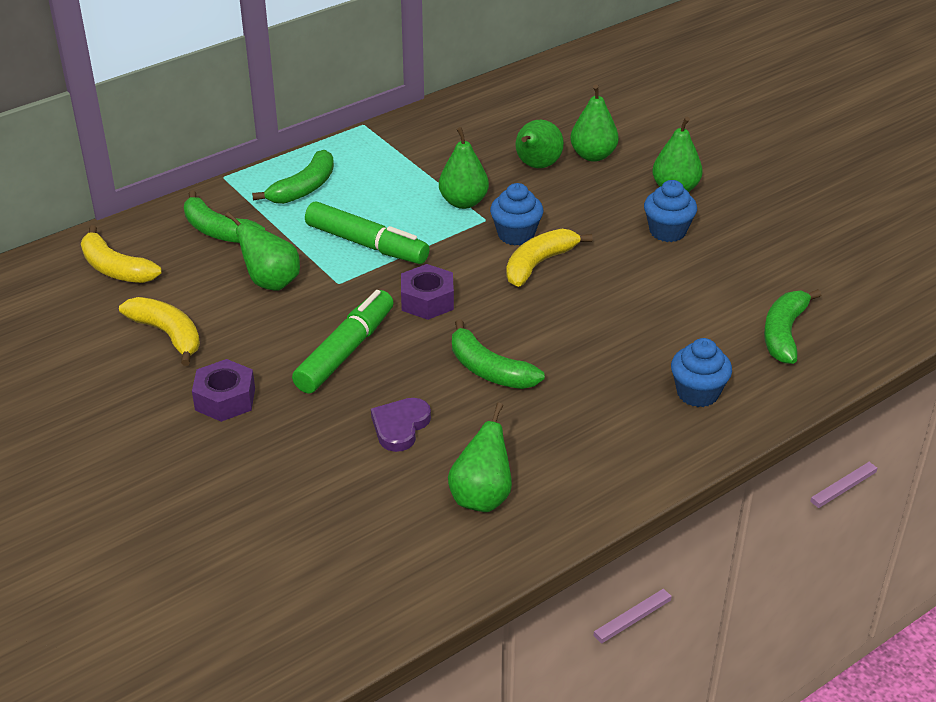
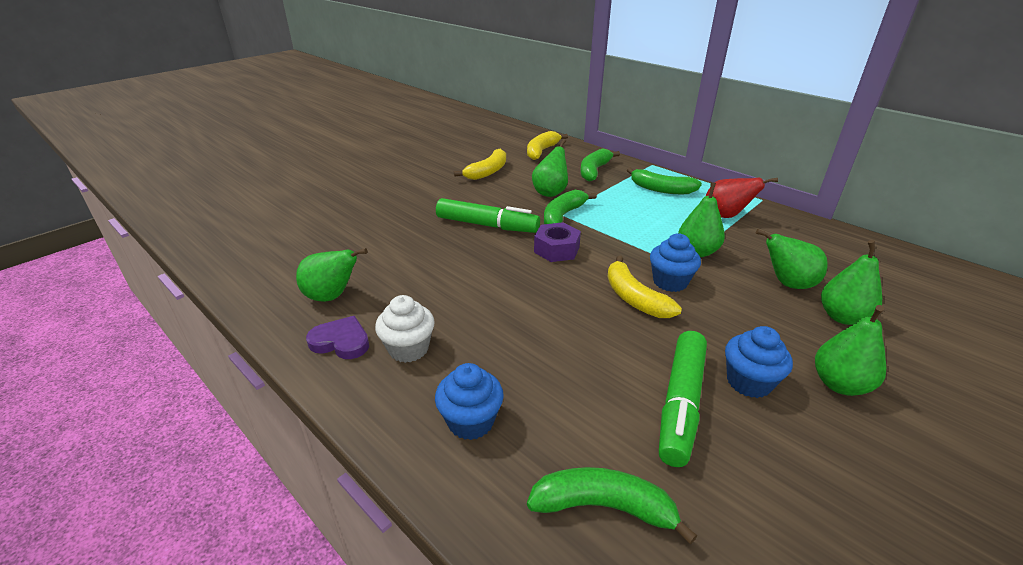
camera: 80 degrees right, 5 degrees down
(225, 399) = (432, 194): purple nut -> none
(367, 244) = (611, 218): green marker -> green marker (680, 404)
(392, 160) = (726, 216): none -> red pear
(400, 426) = (410, 254): purple heart -> purple heart (341, 341)
(489, 370) = (480, 286): green banana -> green banana (563, 216)
(539, 264) = (634, 298): yellow banana -> yellow banana turned 150 degrees counterclockwise
(593, 430) = (408, 349): none -> white cupcake

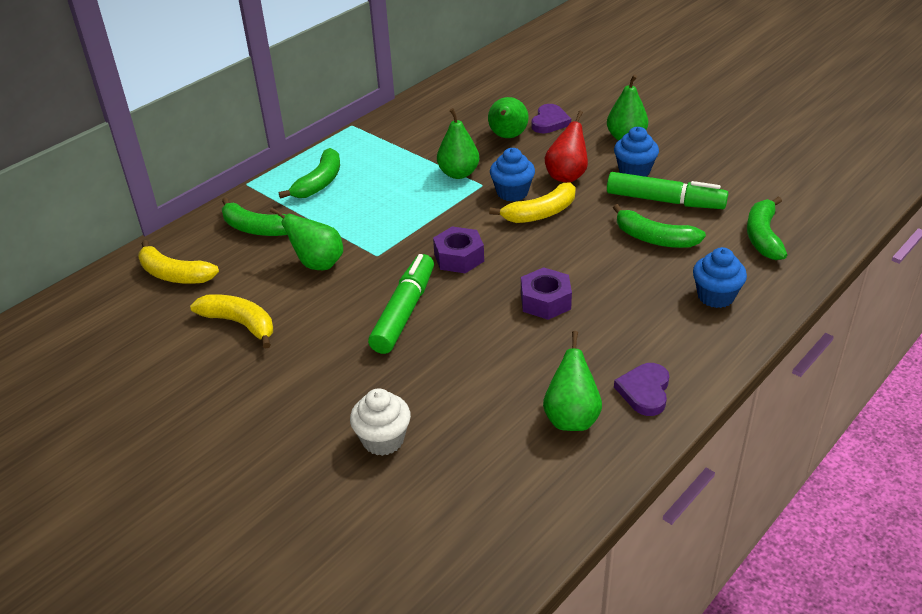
camera: 90 degrees left, 5 degrees up
(408, 349) = (643, 343): white cupcake -> white cupcake (383, 440)
(486, 292) = (545, 301): none -> purple nut
(563, 216) = (382, 254): green banana -> green banana (654, 238)
(726, 216) = (387, 150): red pear -> red pear (567, 176)
(842, 317) = (549, 122): green pear -> purple heart

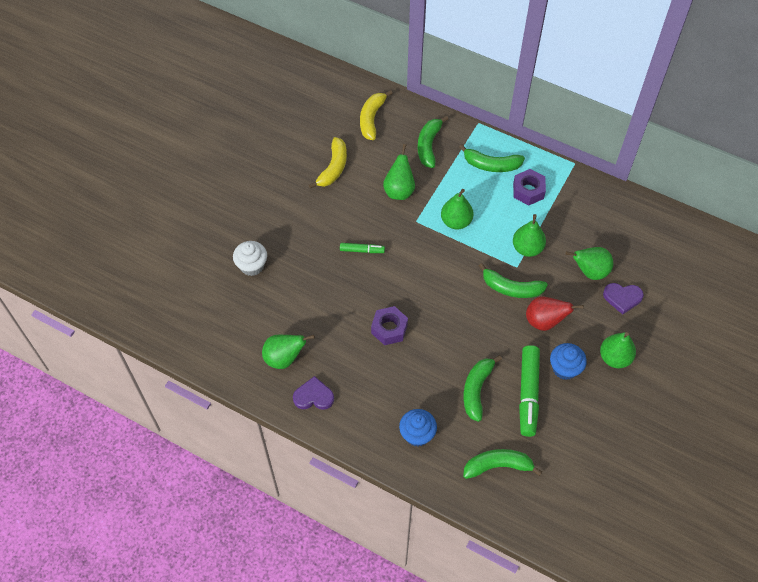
camera: 75 degrees right, 20 degrees up
(394, 222) = (456, 221): none -> green pear
(404, 312) = (362, 250): green marker -> green marker, size x0.52
(459, 257) = (424, 269): purple nut -> purple nut (528, 191)
(512, 192) = (511, 288): blue cupcake -> green banana
(540, 213) = (490, 311): yellow banana -> none

